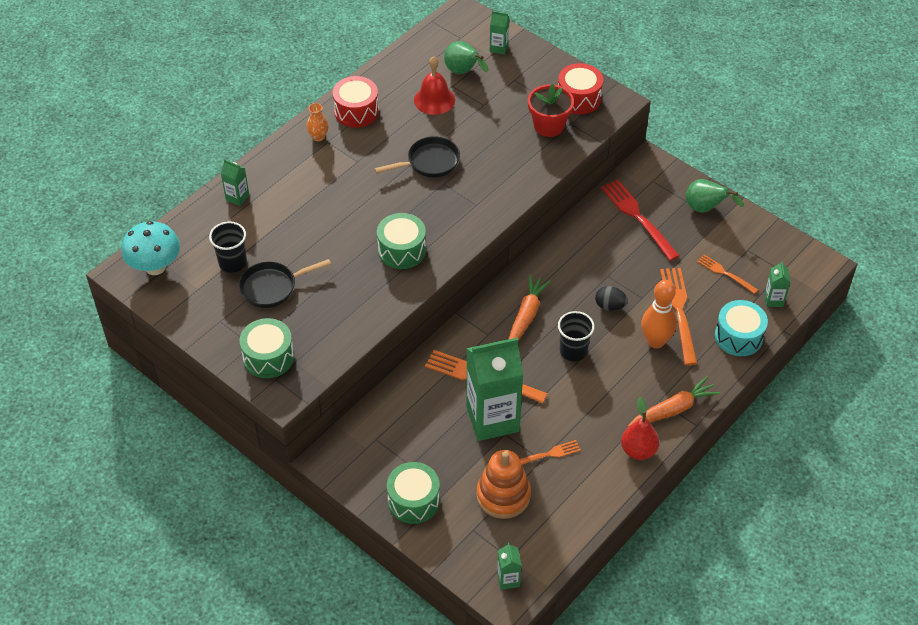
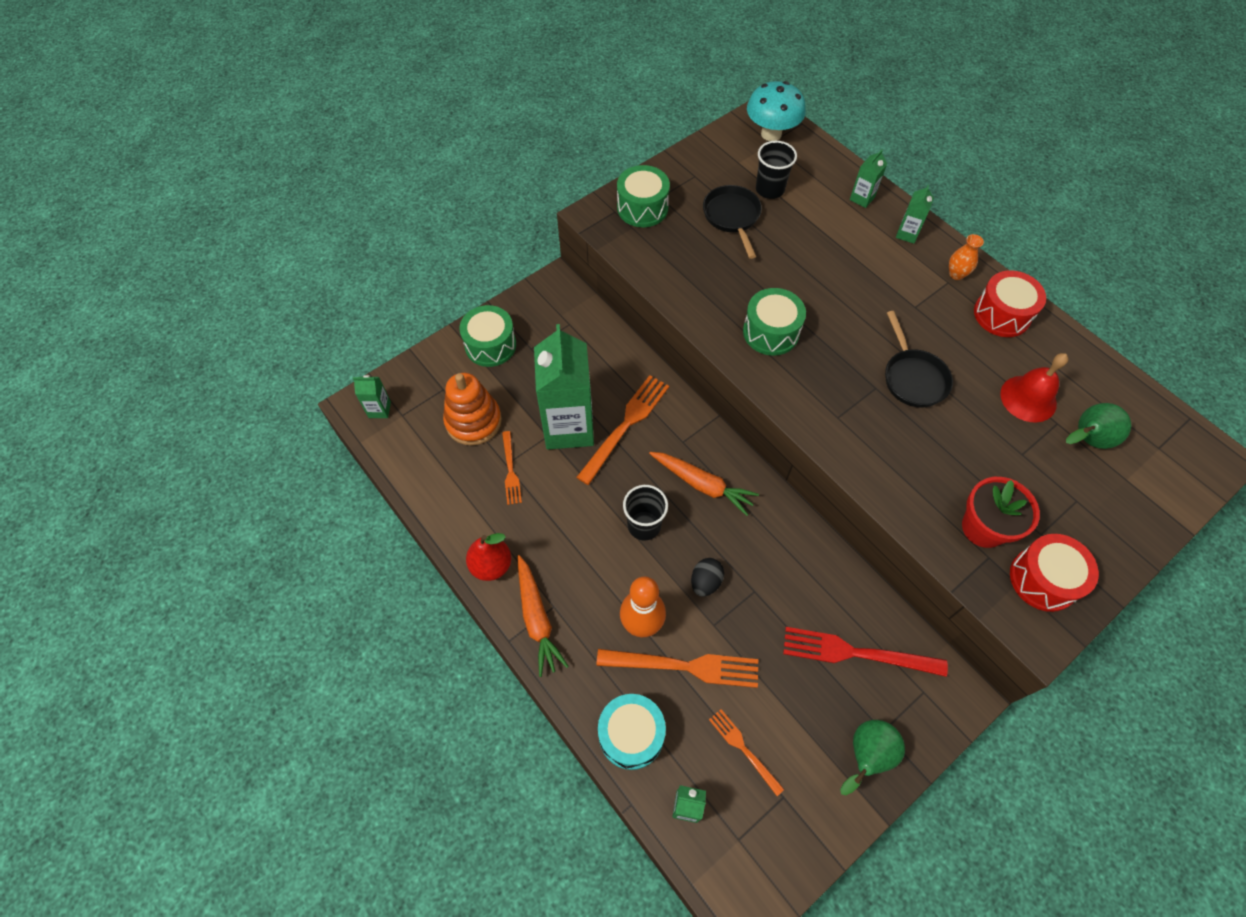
camera: 100 degrees right, 10 degrees up
(498, 48) = (1143, 492): green carton -> green carton (907, 234)
(637, 217) = (855, 653): red fork -> red fork turned 150 degrees counterclockwise
(724, 273) = (743, 748): orange fork -> orange fork turned 90 degrees counterclockwise

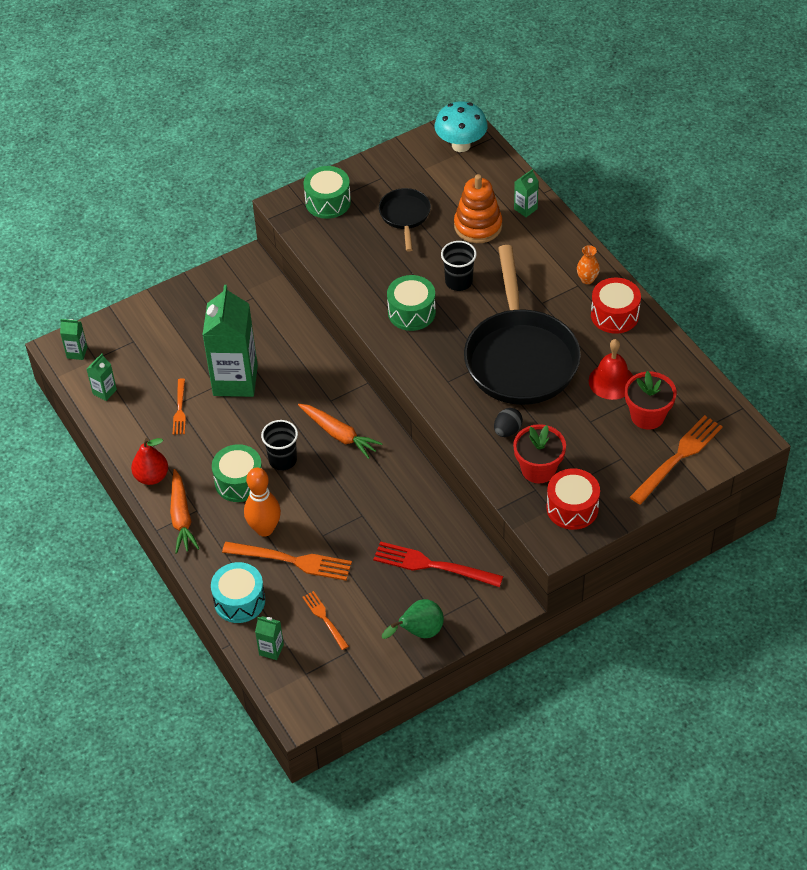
camera: 10 degrees right, 10 degrees down
(473, 421) = (155, 369): orange stacking toy -> orange stacking toy (478, 226)
(490, 345) = (180, 309): green drum -> green drum (239, 482)
(626, 424) = (285, 383): orange fork -> orange fork (679, 457)
(705, 582) = (323, 505): black egg -> black egg (507, 430)
(770, 189) = (445, 194): black cup -> black cup (459, 282)
(907, 234) = (555, 242): green carton -> green carton (104, 392)
(913, 377) = (520, 357): black pan -> black pan, size x2.08
(1086, 440) = (647, 416): green pear -> red flower pot

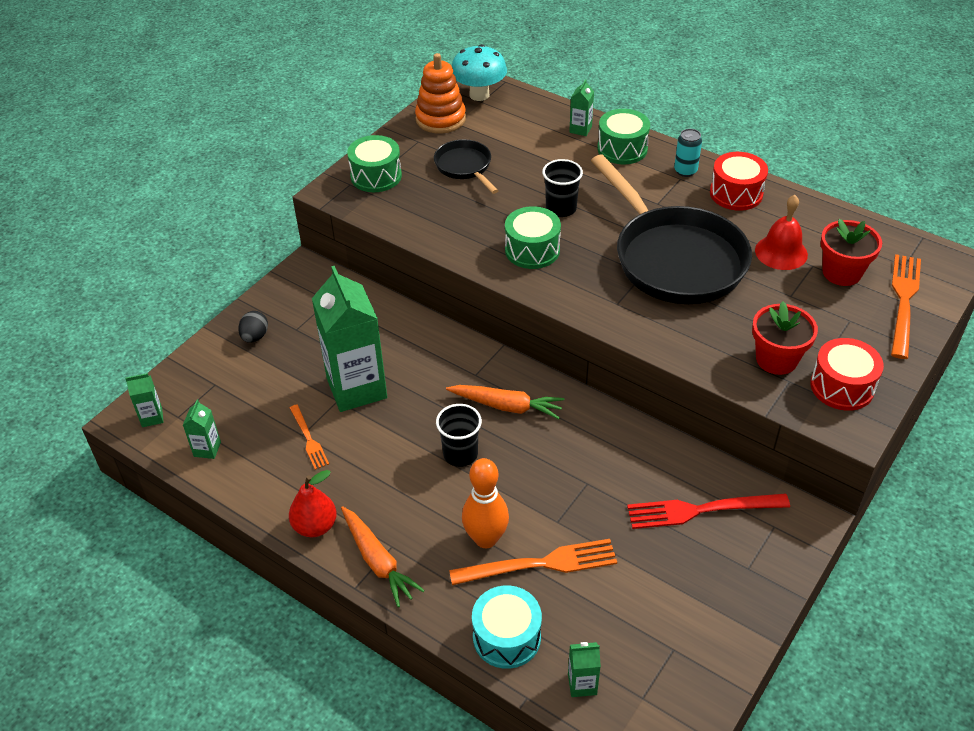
camera: 25 degrees left, 5 degrees down
(239, 482) = (424, 495): green drum -> green drum (622, 149)
(324, 618) = (620, 618): orange fork -> none
(419, 632) = (739, 593): green pear -> none
(478, 226) = (544, 156): orange stacking toy -> orange stacking toy (440, 119)
(507, 430) = (715, 331): black egg -> black egg (255, 336)
(587, 279) = (685, 171): orange vase -> turquoise can

